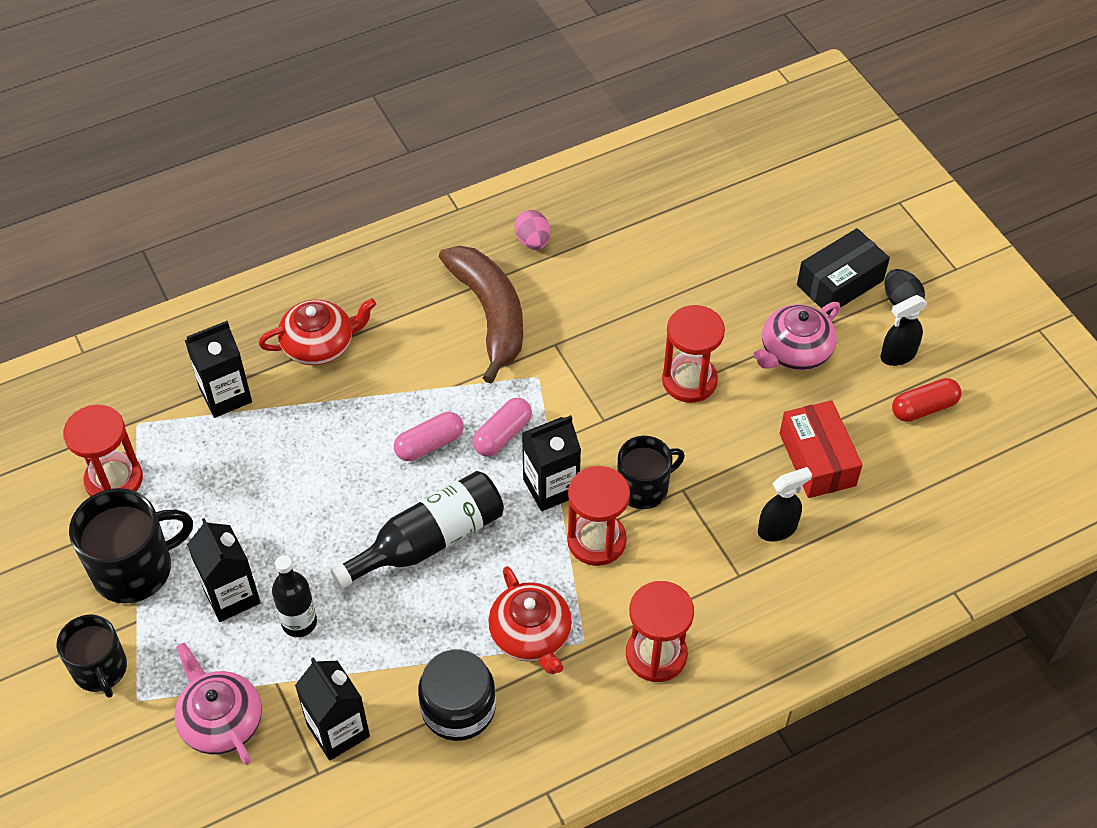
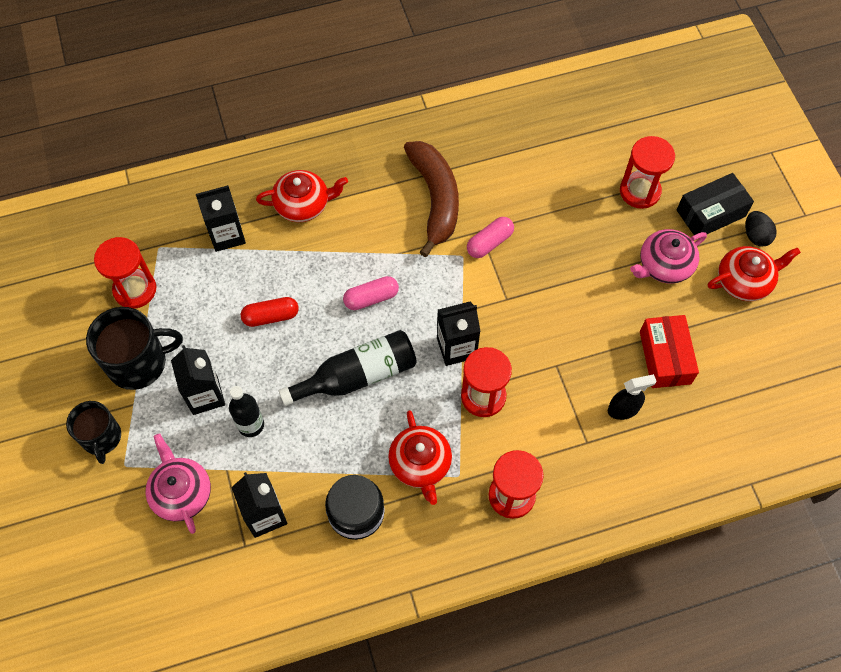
camera: 10 degrees right, 10 degrees up
(502, 435) = (427, 299): pink capsule -> pink capsule (489, 243)
(533, 241) = (478, 143): pink egg -> none
(644, 488) = (527, 359): black mug -> none
(689, 380) = (578, 277): red hourglass -> red hourglass (640, 191)
(897, 355) = (744, 281): black spray bottle -> red teapot
(924, 408) = (756, 328): red capsule -> red capsule (271, 316)

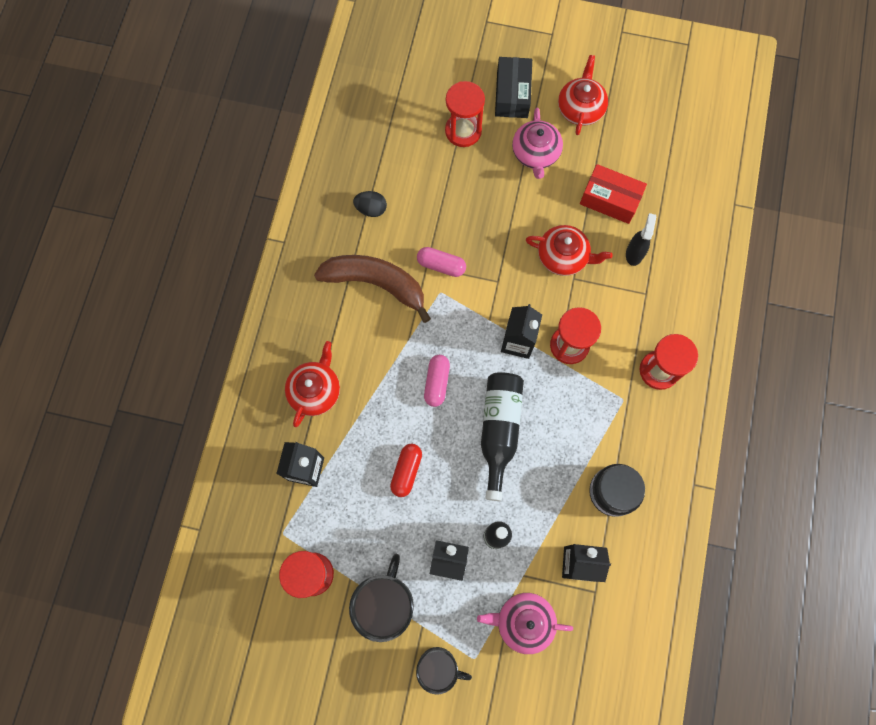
camera: 60 degrees left, 10 degrees up
(420, 464) = (599, 422): red teapot -> red teapot (563, 256)
(489, 243) = (441, 265): pink capsule -> pink capsule turned 60 degrees counterclockwise
(756, 236) = (549, 77): black egg -> black egg (371, 209)

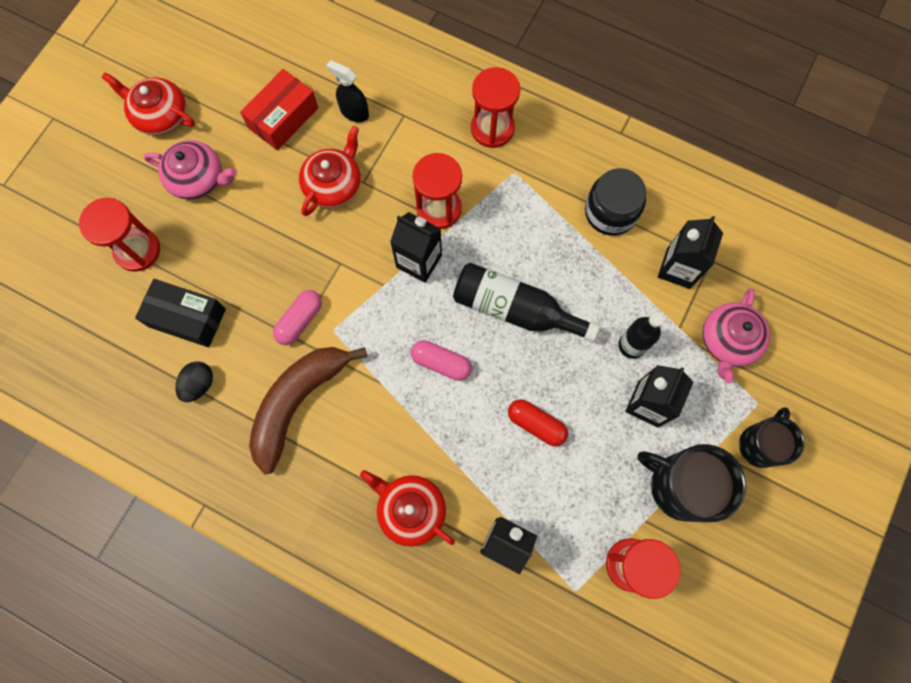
camera: 75 degrees left, 0 degrees up
(512, 94) = (113, 183): black box -> black box (187, 318)

